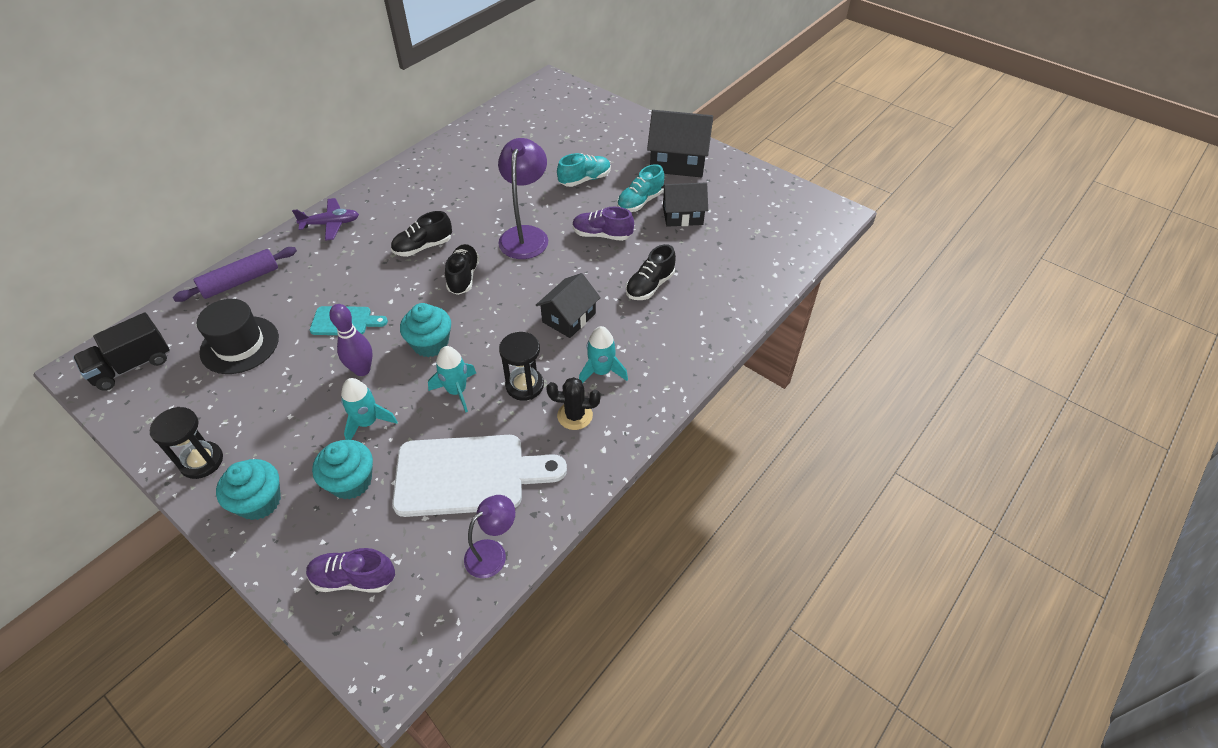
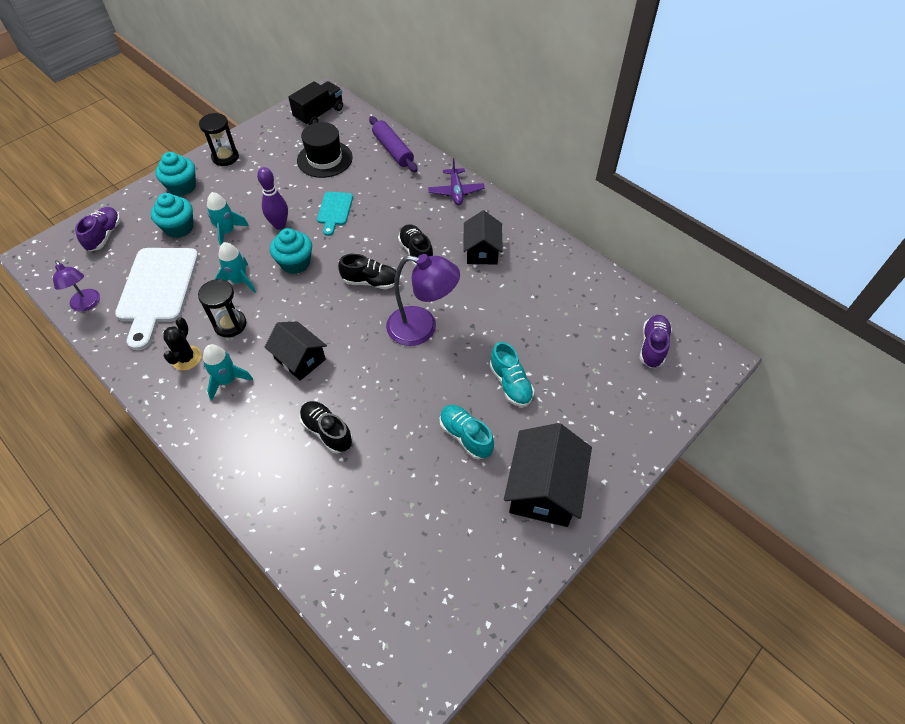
camera: 95 degrees right, 5 degrees up
(132, 366) = (319, 114): black truck -> black truck turned 75 degrees clockwise
(602, 235) = (413, 394): purple shoe -> purple shoe (652, 346)
(682, 215) = (436, 479): black house -> black house (482, 251)

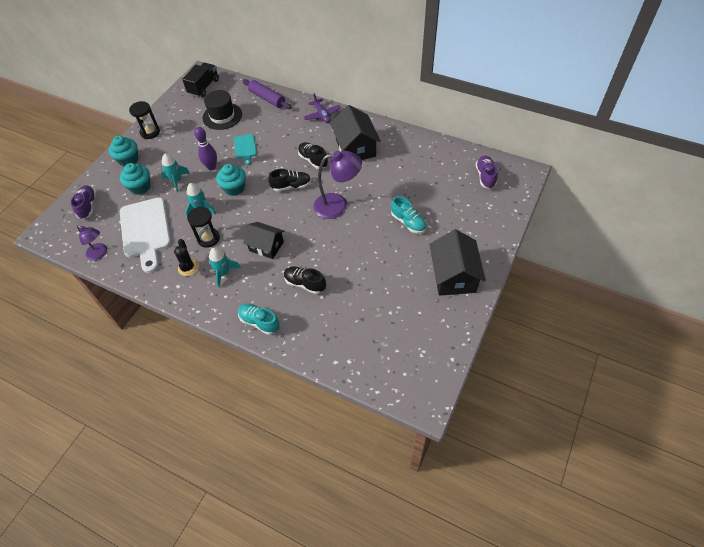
camera: 15 degrees left, 0 degrees up
(465, 436) = (393, 260): turquoise shoe -> turquoise shoe (259, 322)
(482, 251) = (355, 148): black house -> black house, size x1.51

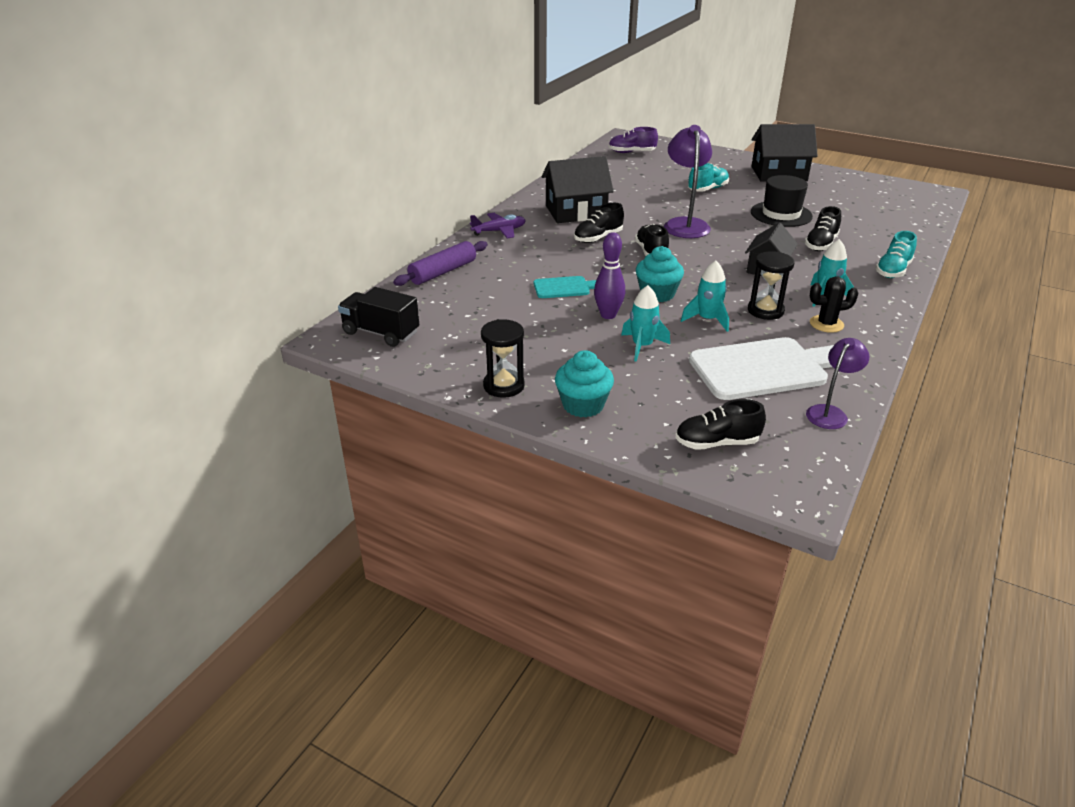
camera: 90 degrees left, 20 degrees down
(88, 206) = (716, 443): purple shoe -> black shoe
(140, 187) = (659, 383): turquoise cupcake -> none
(222, 116) = (476, 310): black hat -> black hat (781, 214)

